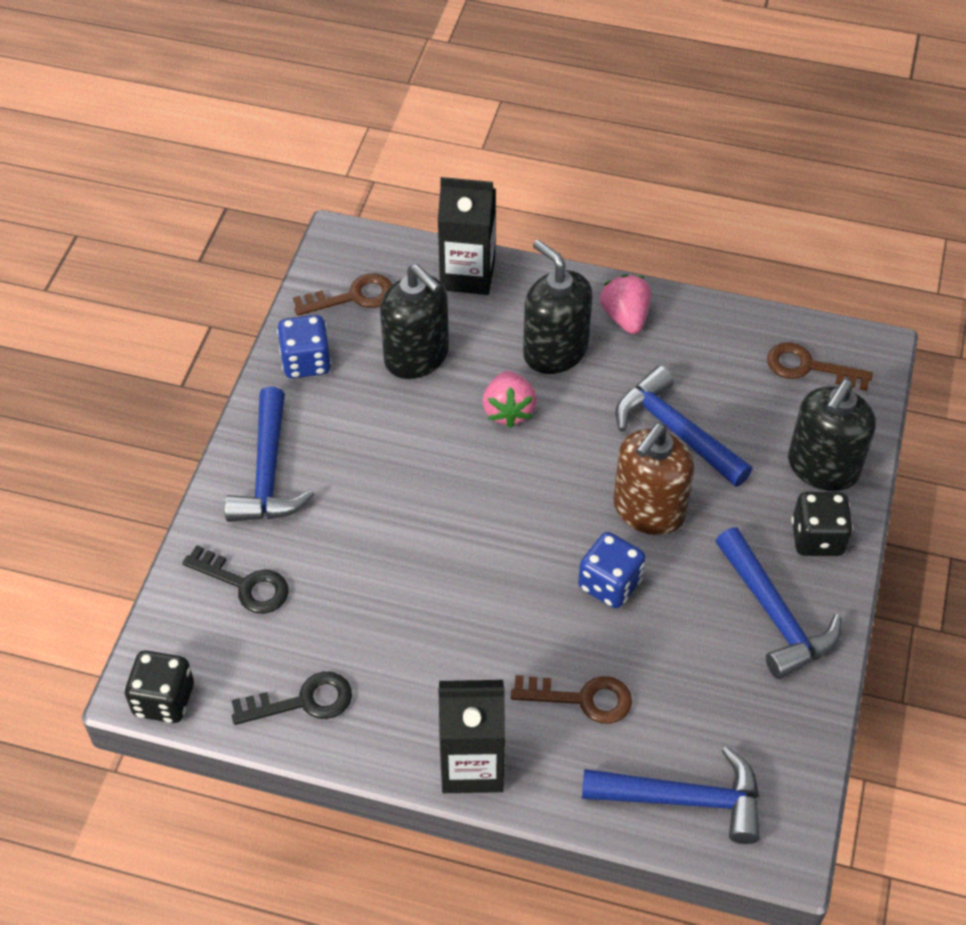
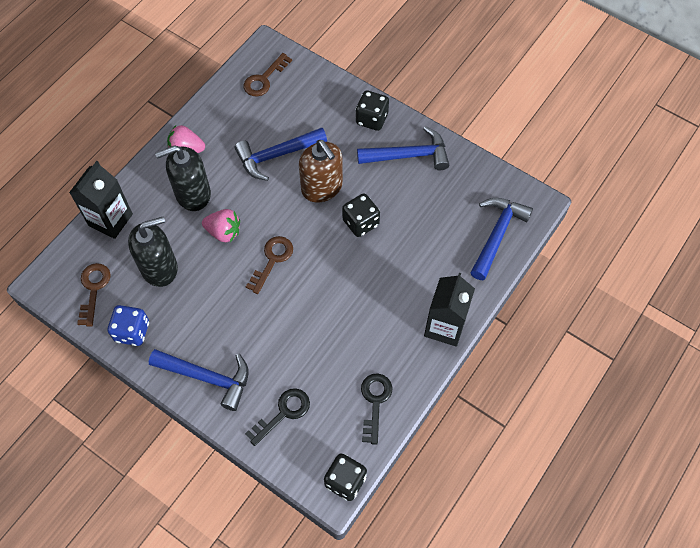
camera: 70 degrees left, 10 degrees up
(582, 698) = (424, 260): brown key -> brown key (272, 260)
(609, 584) = (360, 222): blue dice -> black dice
(822, 467) = (330, 99): black soap dispenser -> none

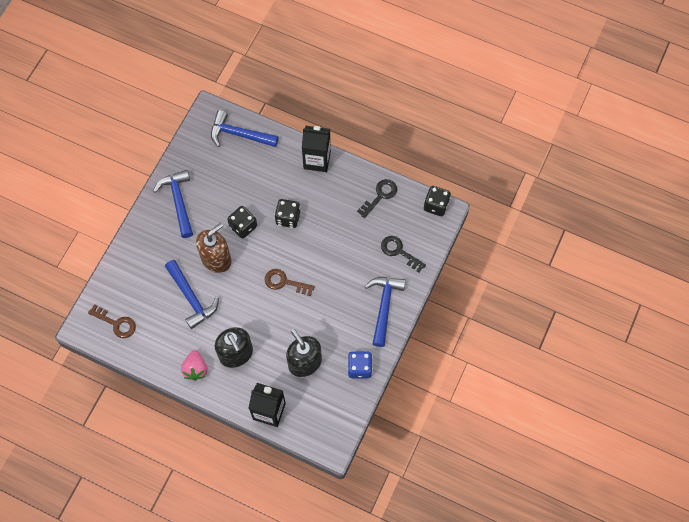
camera: 100 degrees left, 5 degrees up
(93, 289) = (331, 406): brown key -> none
(224, 232) = (266, 322): pink strawberry -> none
(371, 119) = (147, 233): black dice -> black dice (288, 218)
(375, 402) = (380, 196): black key -> black key turned 135 degrees clockwise

